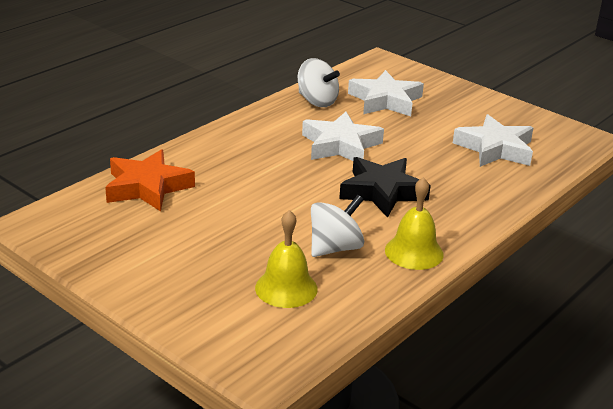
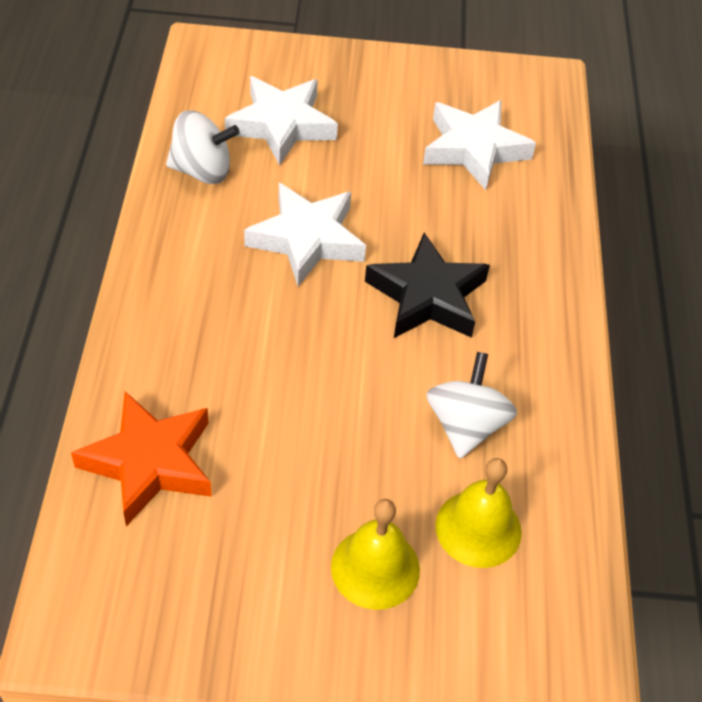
camera: 40 degrees left, 20 degrees up
(414, 252) = (547, 378): yellow bell -> yellow bell (375, 568)

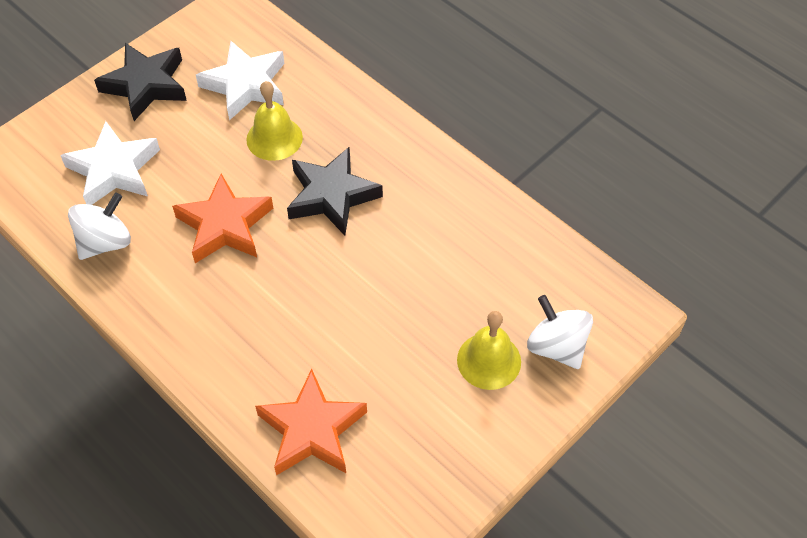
camera: 45 degrees left, 5 degrees up
(307, 239) = (225, 225): white star -> orange star
(392, 85) = (146, 85): none -> black star
(466, 426) = (439, 246): white spinning top -> white spinning top (556, 346)
(478, 528) = (508, 291): yellow bell -> yellow bell (274, 138)

